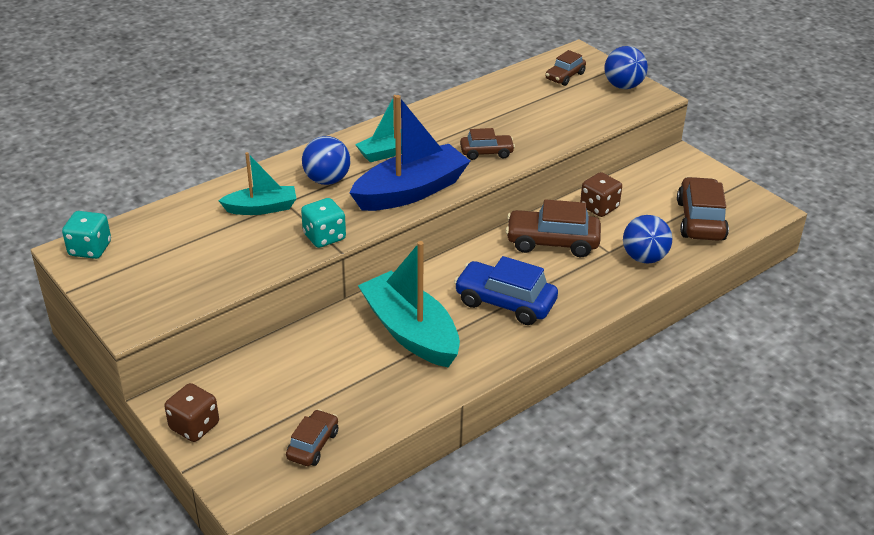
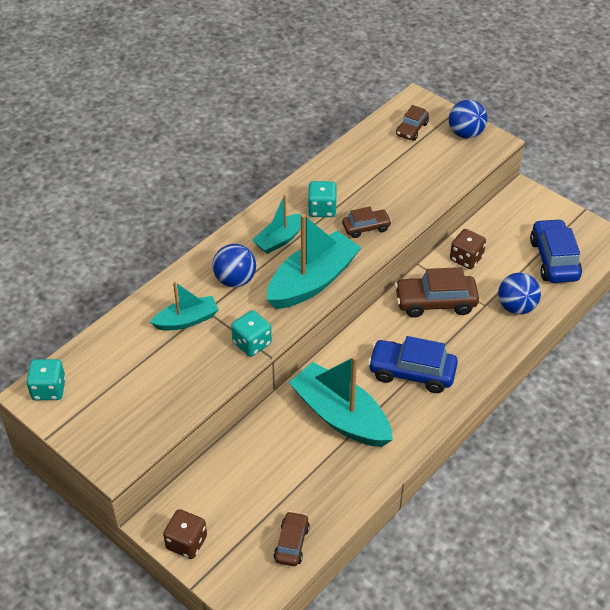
camera: 10 degrees left, 10 degrees up
(411, 191) = (312, 281): blue boat -> turquoise boat
(443, 132) = (322, 209): none -> turquoise dice
(700, 220) = (554, 259): brown car -> blue car

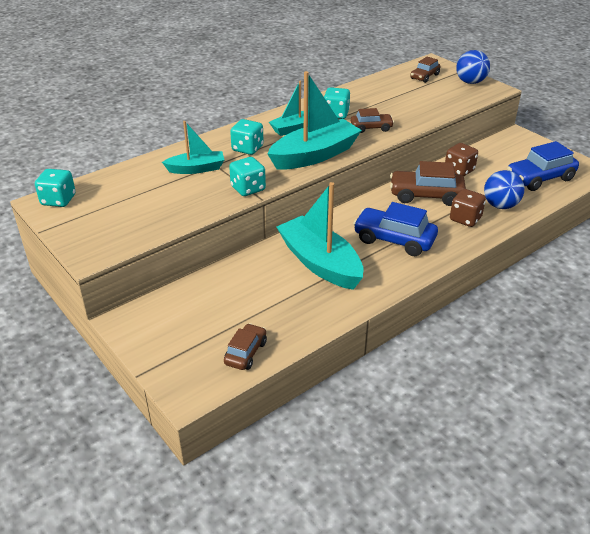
camera: 10 degrees right, 10 degrees down
(186, 542) = (145, 339): brown dice -> brown dice (465, 219)
(235, 280) = (247, 148): blue ball -> turquoise dice
(554, 259) = (540, 178): blue car -> blue car turned 120 degrees counterclockwise

